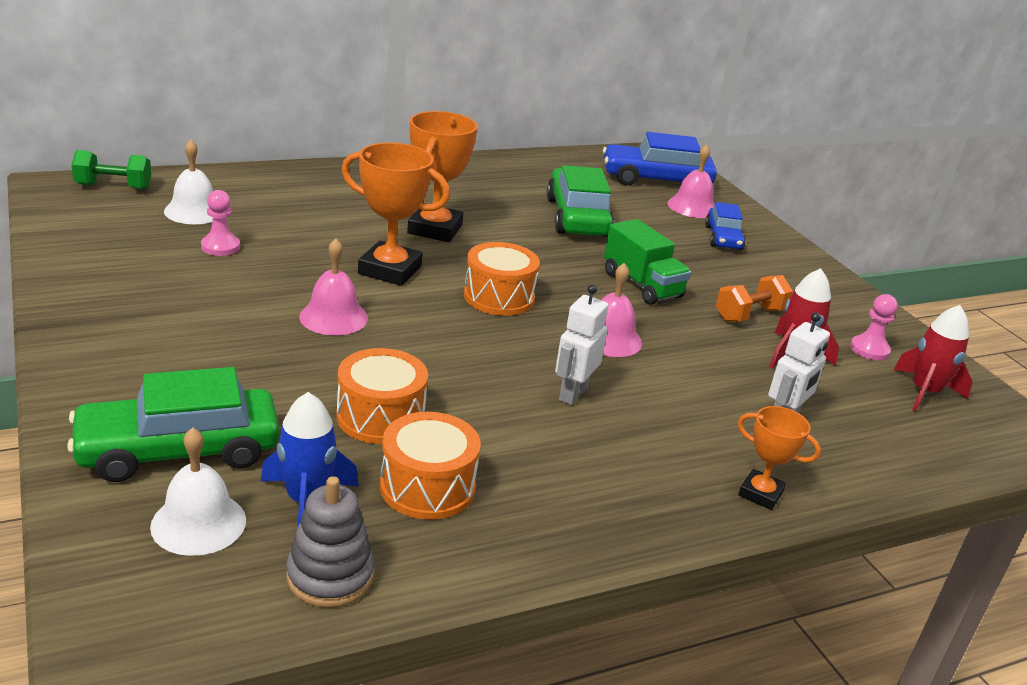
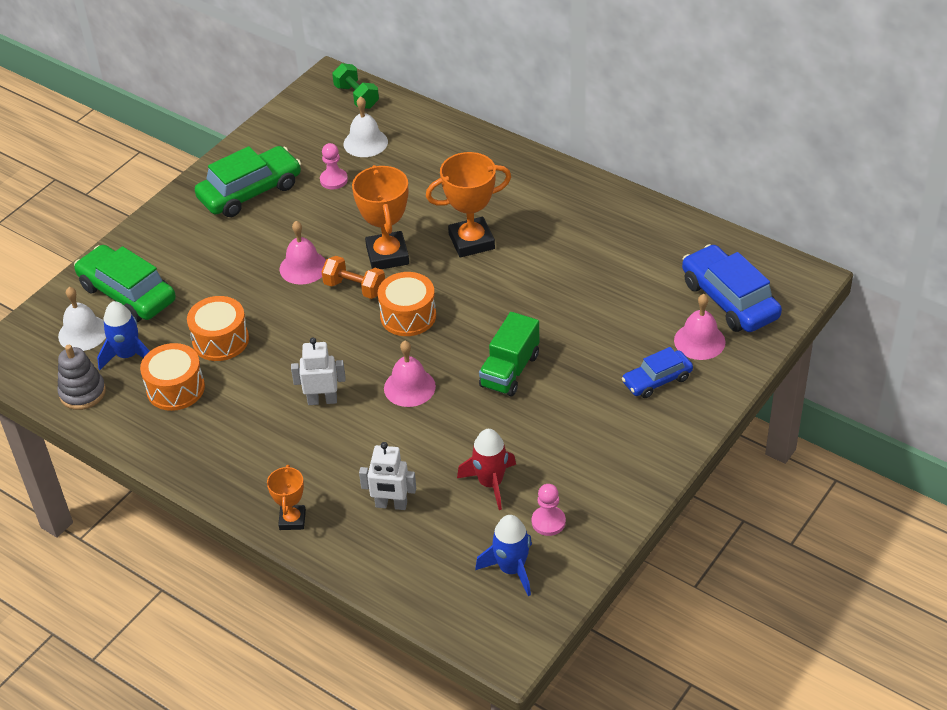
camera: 65 degrees right, 15 degrees up
(577, 217) = (586, 292): green car -> green car (250, 192)
(749, 315) = (529, 441): orange dumbbell -> orange dumbbell (354, 288)
(925, 392) = (511, 569): red rocket -> blue rocket

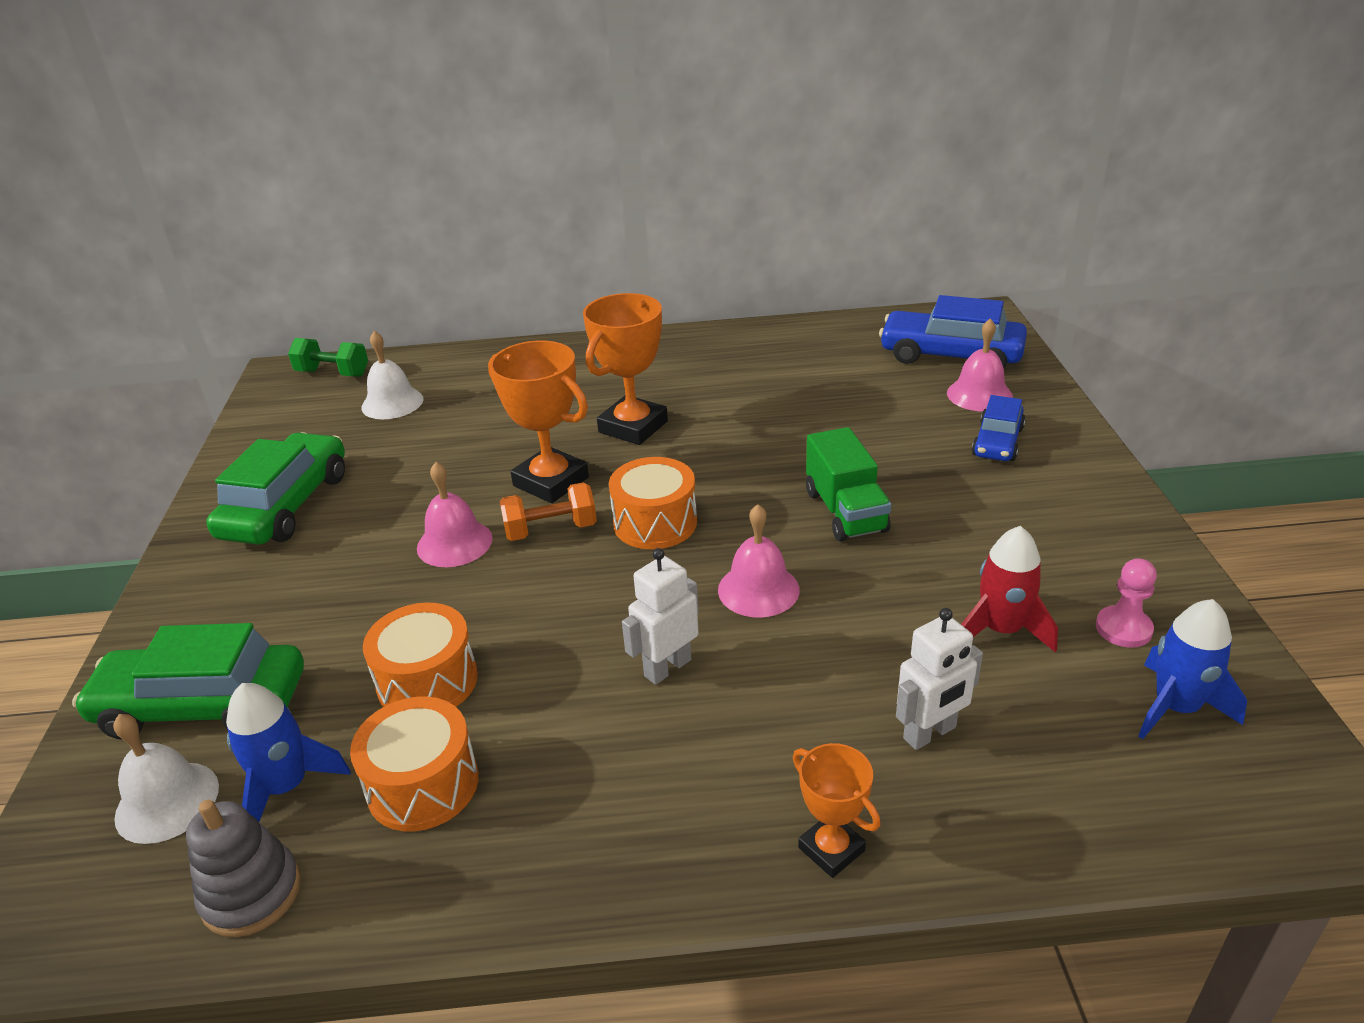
camera: 40 degrees left, 10 degrees down
(334, 180) = (392, 448): pink pawn -> none

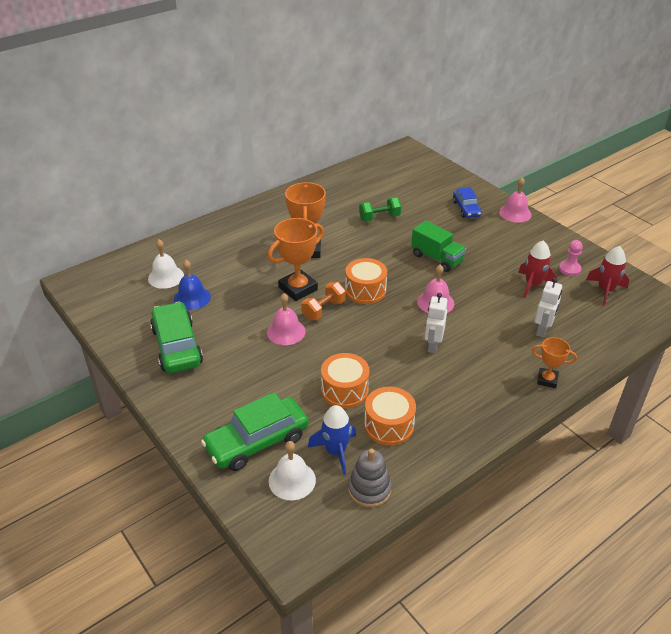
camera: 35 degrees left, 5 degrees up
(333, 373) = (108, 272): green dumbbell -> green dumbbell (379, 217)
(389, 443) = (192, 298): none -> blue bell
(551, 482) = (298, 288): orange trophy -> orange trophy turned 45 degrees counterclockwise
(950, 355) = (412, 173): blue car -> none
(979, 394) = (440, 189): pink bell -> pink bell (515, 213)
(1176, 707) = (605, 290): blue rocket -> red rocket

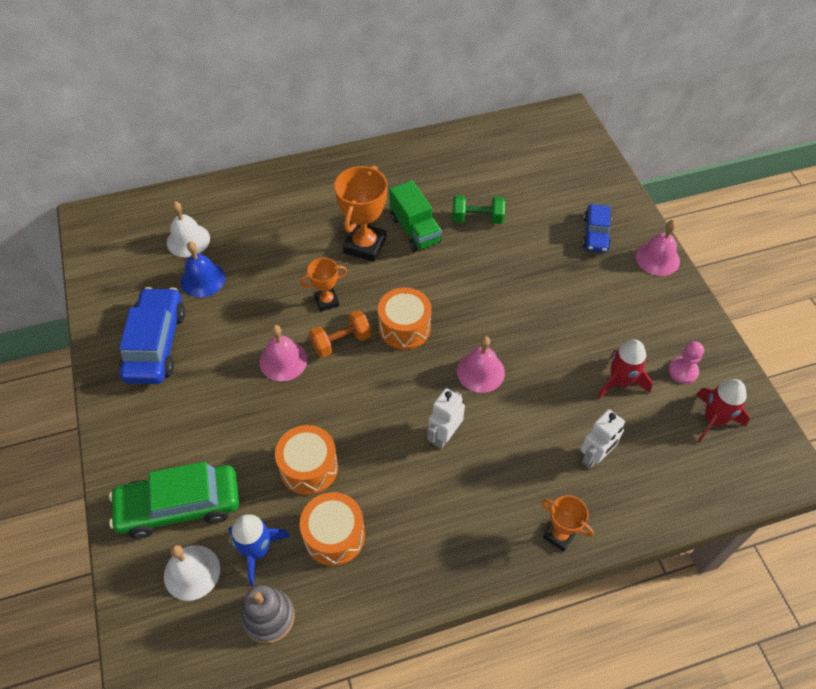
camera: 20 degrees right, 15 degrees up
(177, 346) = (156, 344): green car -> blue car
(298, 288) = (327, 301): orange trophy -> orange trophy, size x0.57
(437, 258) = (517, 303): green truck -> green truck (415, 230)

